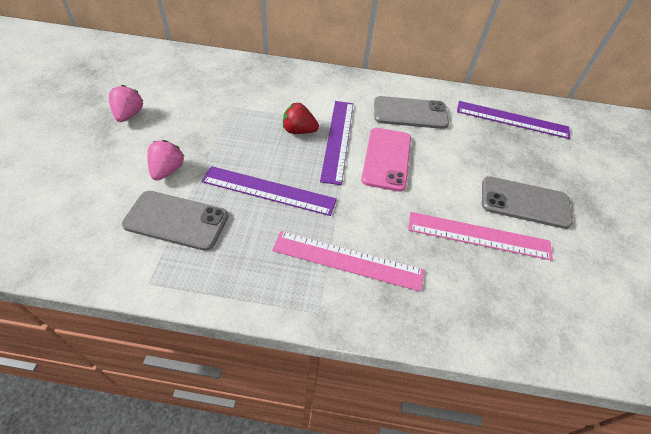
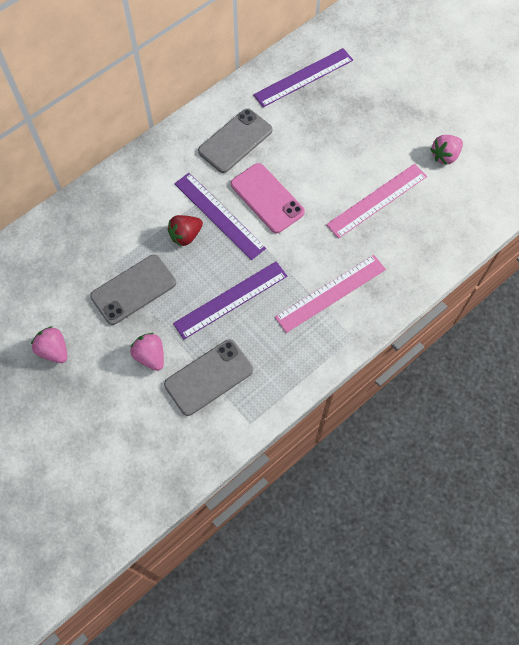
camera: 45 degrees left, 15 degrees up
(524, 202) = (377, 147): grey phone -> grey phone (133, 290)
(590, 261) = (445, 156): none -> pink strawberry

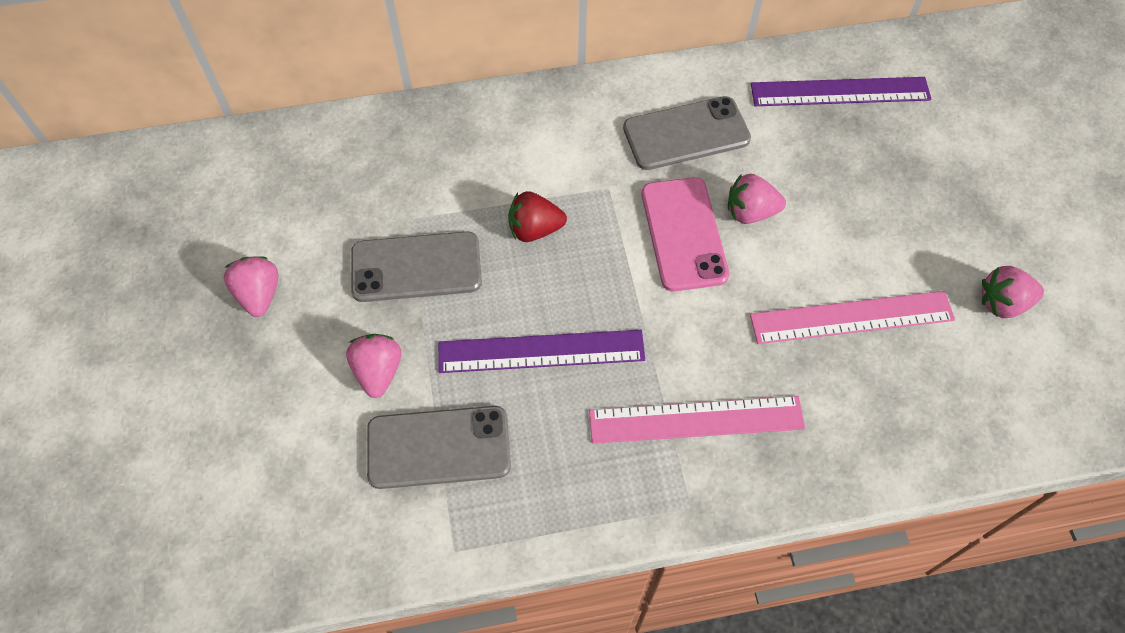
camera: 30 degrees right, 5 degrees down
(219, 215) = (599, 225): purple ruler -> none
(295, 169) = (750, 212): none -> pink strawberry

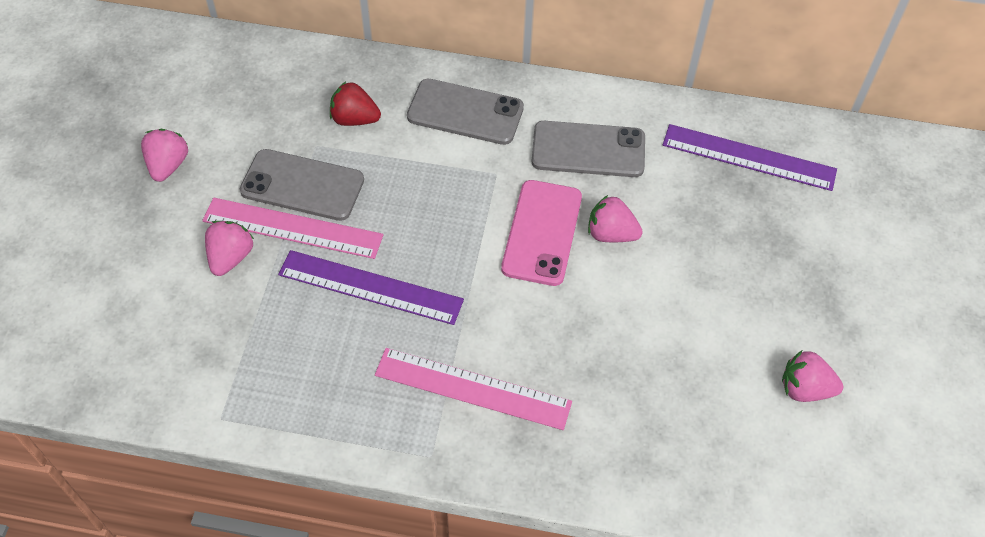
camera: 20 degrees right, 5 degrees down
(438, 447) = (249, 333): grey phone -> grey phone (465, 112)
(534, 229) = (415, 187): red strawberry -> red strawberry (354, 119)
(851, 317) = (656, 353): pink ruler -> pink ruler (292, 228)

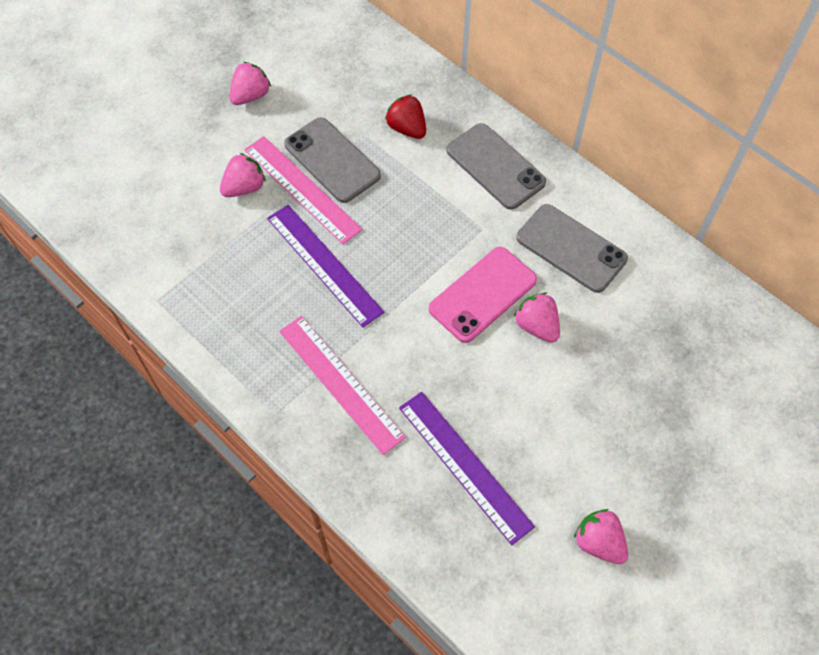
camera: 35 degrees right, 5 degrees up
(748, 157) = (704, 327): purple ruler -> purple ruler (464, 466)

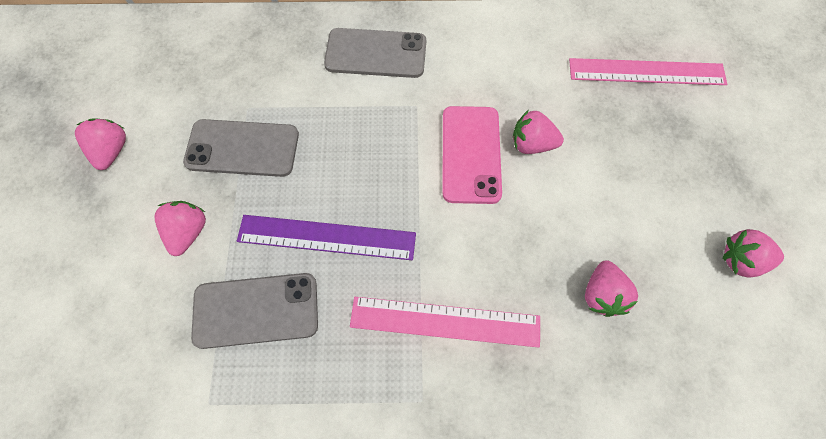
camera: 45 degrees left, 5 degrees up
(302, 189) = (241, 192): pink ruler -> pink ruler (646, 72)
(407, 128) = (278, 77): red strawberry -> none
(464, 466) = (602, 295): purple ruler -> pink strawberry
(571, 248) = (492, 69): grey phone -> grey phone (256, 310)

